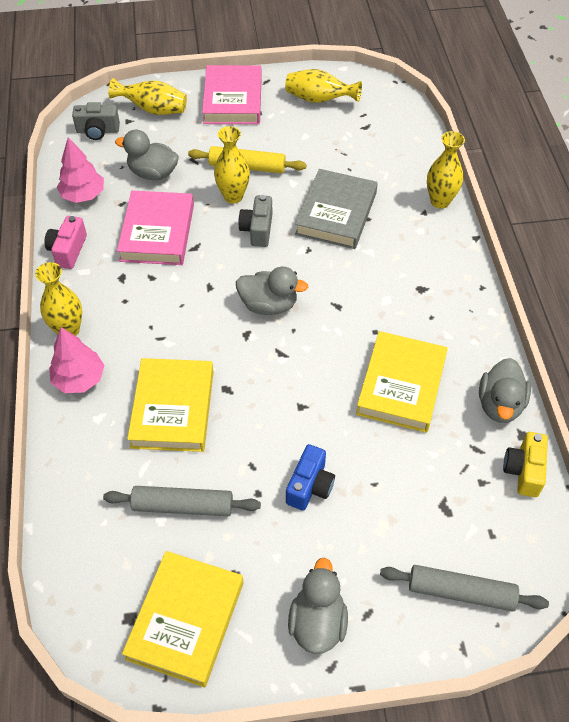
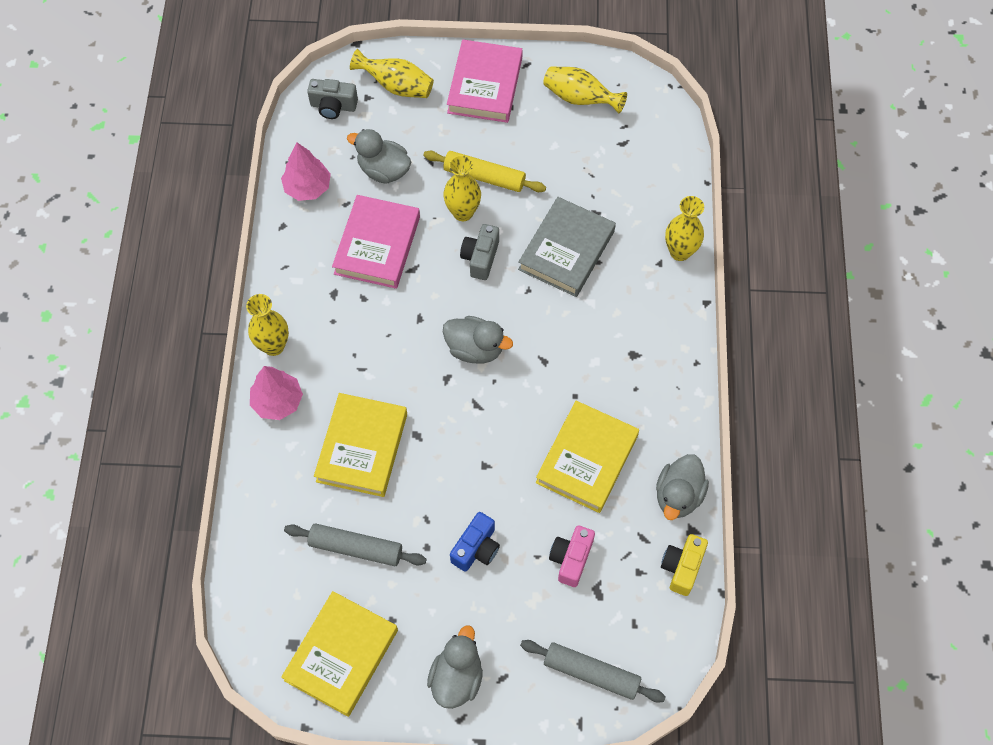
camera: 10 degrees right, 10 degrees up
(68, 250) = (284, 253): pink camera -> pink camera (571, 559)

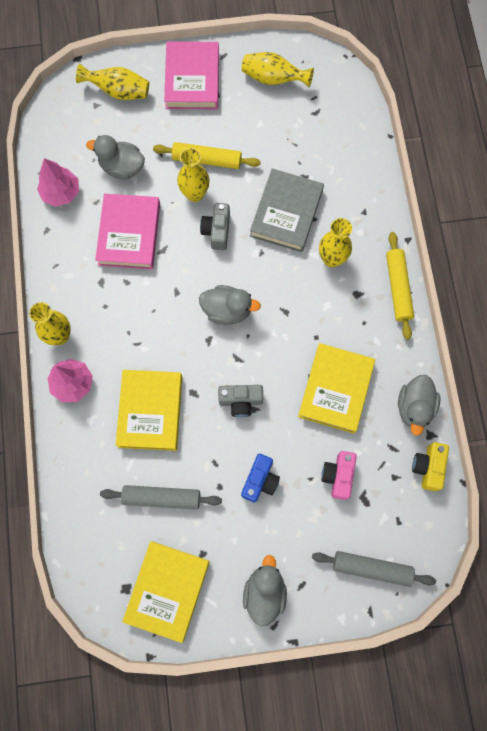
camera: 10 degrees left, 10 degrees up
(333, 106) = (69, 117): grey camera -> grey camera (240, 401)
(680, 252) = (379, 199): yellow vase -> yellow vase (332, 259)
(683, 355) = (398, 288): none -> yellow rolling pin

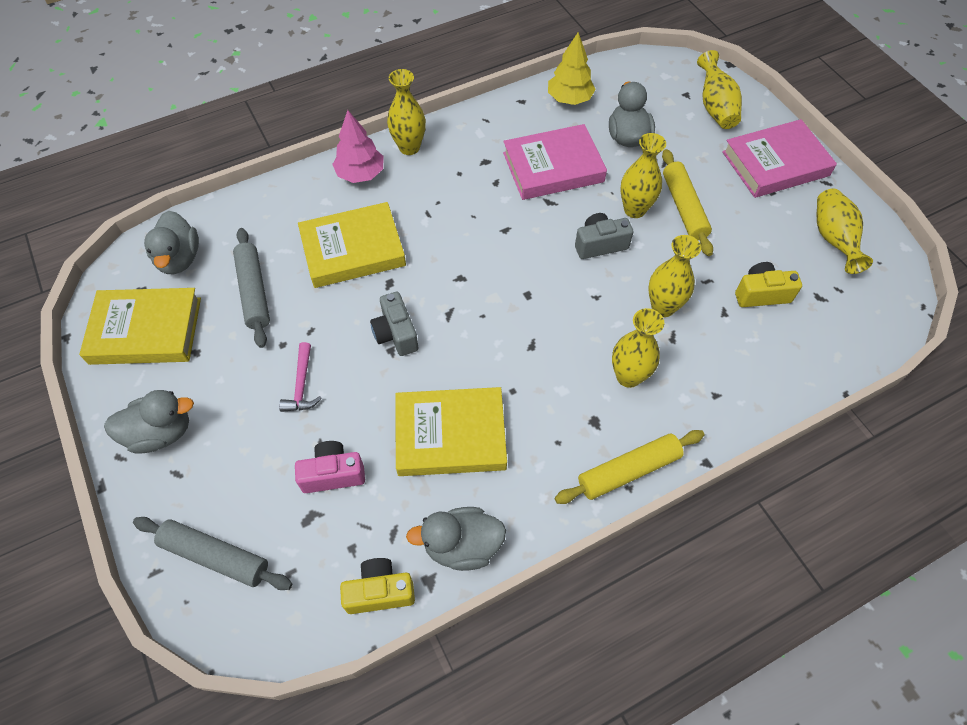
camera: 70 degrees right, 15 degrees down
(61, 193) = (569, 99): pink tree -> yellow tree
(227, 310) = (505, 285): grey duck -> grey duck (179, 259)
(260, 480) = (301, 385): blue camera -> pink hammer
(286, 213) = (663, 307): grey book -> yellow vase
(299, 146) = (761, 294): none -> yellow camera
(372, 568) = (215, 556): grey rolling pin -> grey rolling pin turned 60 degrees counterclockwise

